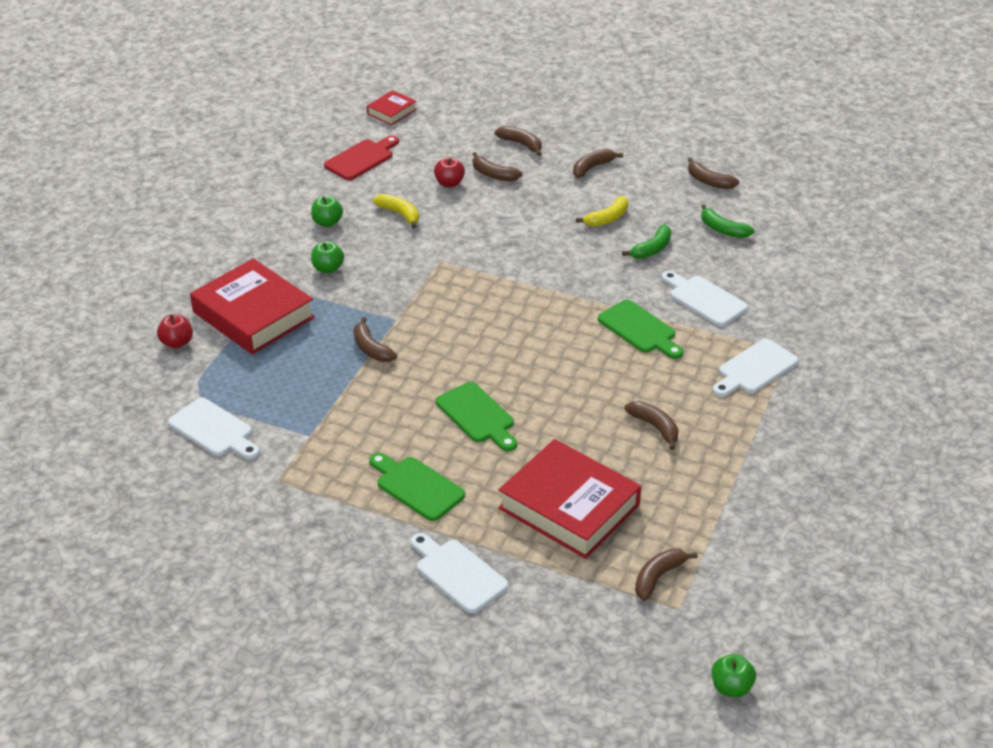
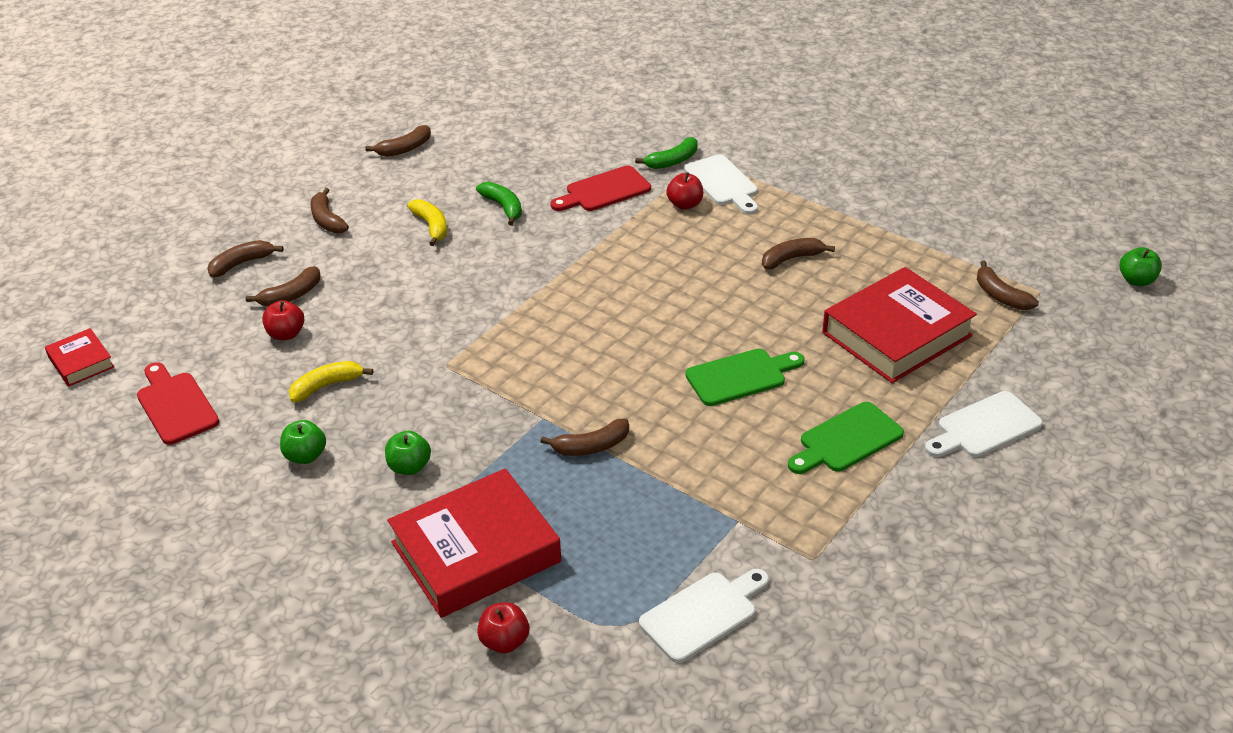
camera: 75 degrees left, 0 degrees up
(639, 329) = (635, 240): green cutting board -> none
(704, 299) = (604, 191): white cutting board -> red cutting board
(708, 350) = (685, 204): none -> red apple
(723, 229) = (494, 157): green banana -> green banana (672, 161)

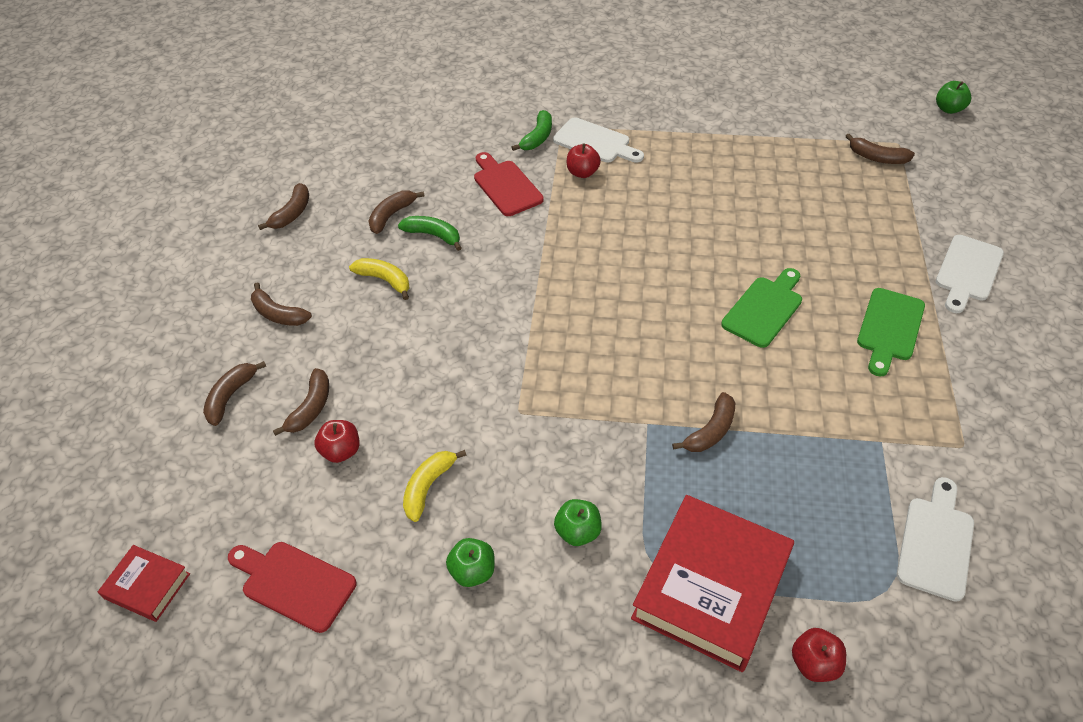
camera: 30 degrees left, 10 degrees up
(604, 191) = (506, 186): red cutting board -> red cutting board turned 120 degrees clockwise
(791, 259) = (706, 188): brown banana -> brown banana (391, 215)
(896, 334) = (839, 220): red book -> none

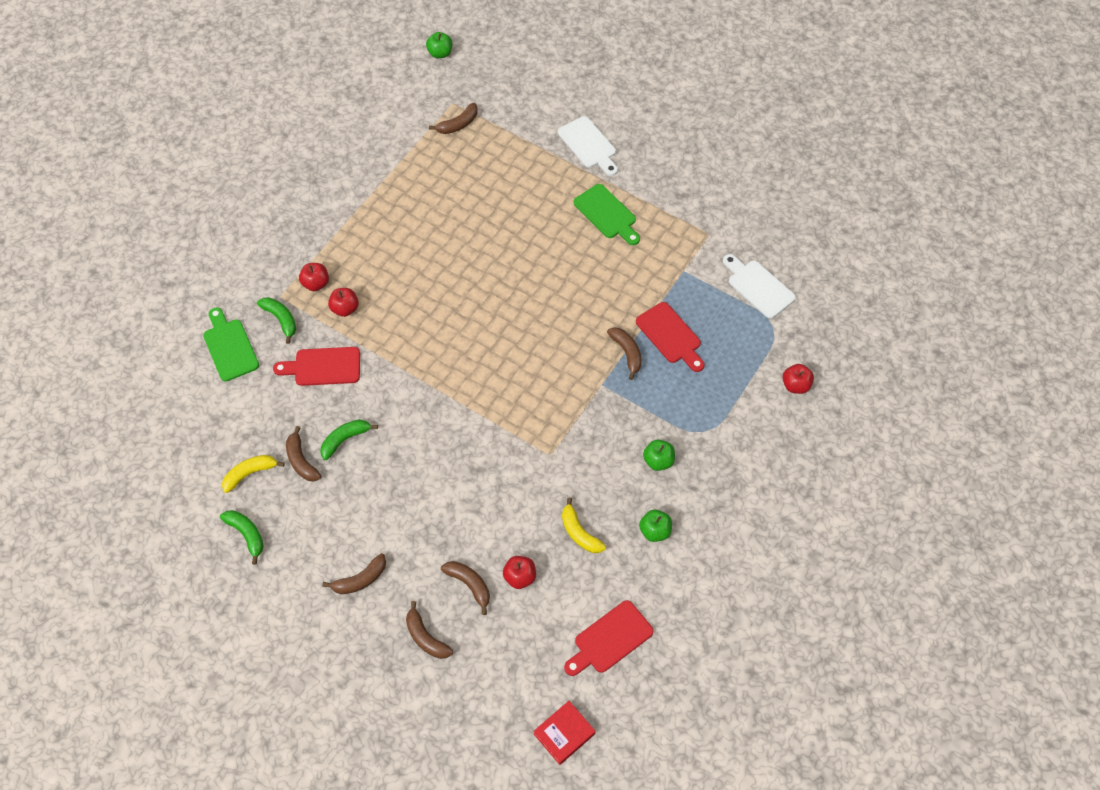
camera: 65 degrees left, 10 degrees up
(292, 213) = (247, 534): brown banana -> green banana
(385, 280) = (372, 492): yellow banana -> yellow banana (250, 473)
(595, 142) = (316, 284): white cutting board -> red apple
(711, 587) = (729, 410): red book -> none
(764, 309) = (550, 270): green cutting board -> green cutting board (230, 347)
(772, 468) = (670, 336): none -> red cutting board

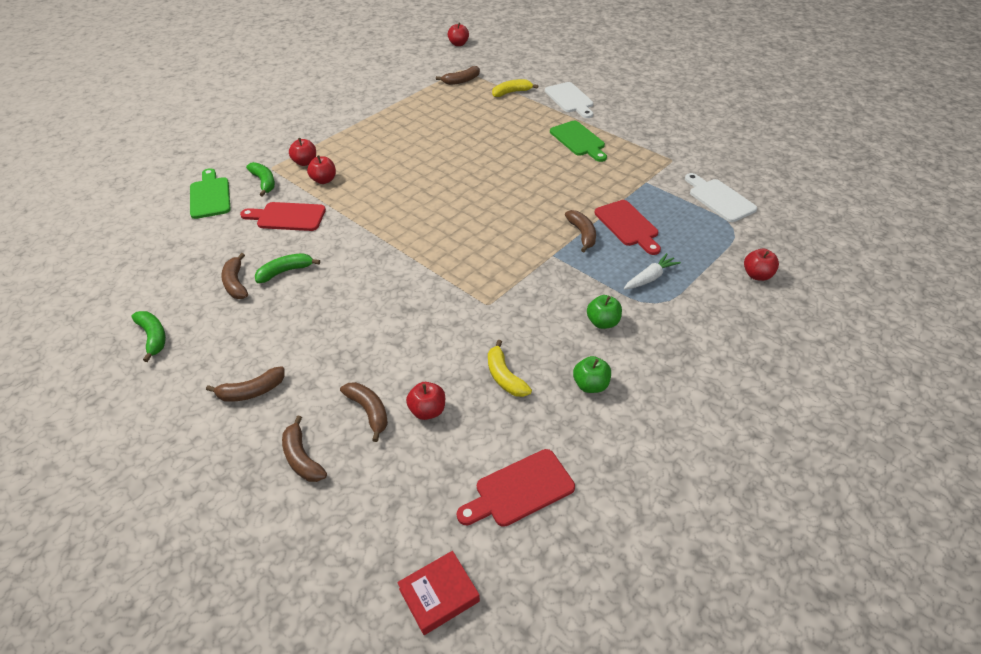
camera: 10 degrees right, 15 degrees down
(250, 473) = (182, 288): yellow banana -> yellow banana (511, 92)
(440, 53) = (458, 44): green apple -> red apple
(697, 401) = (650, 278): none -> white carrot

